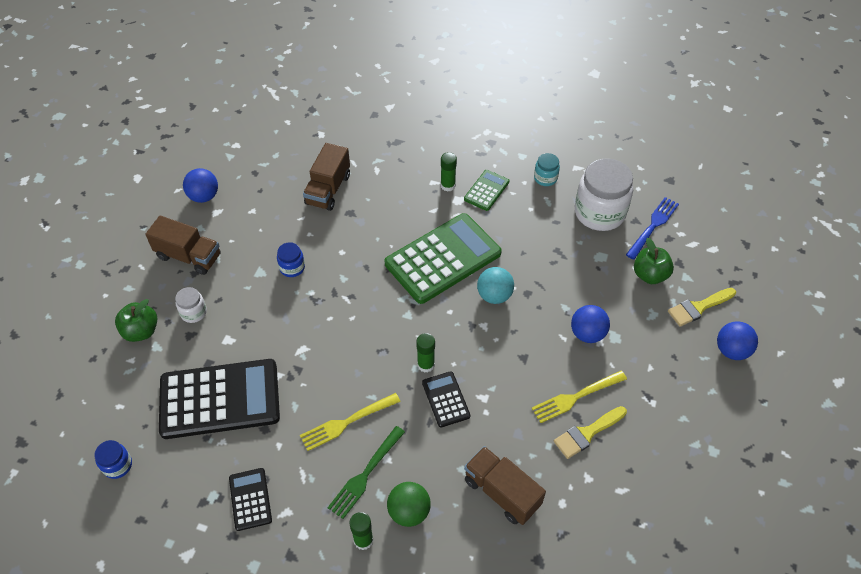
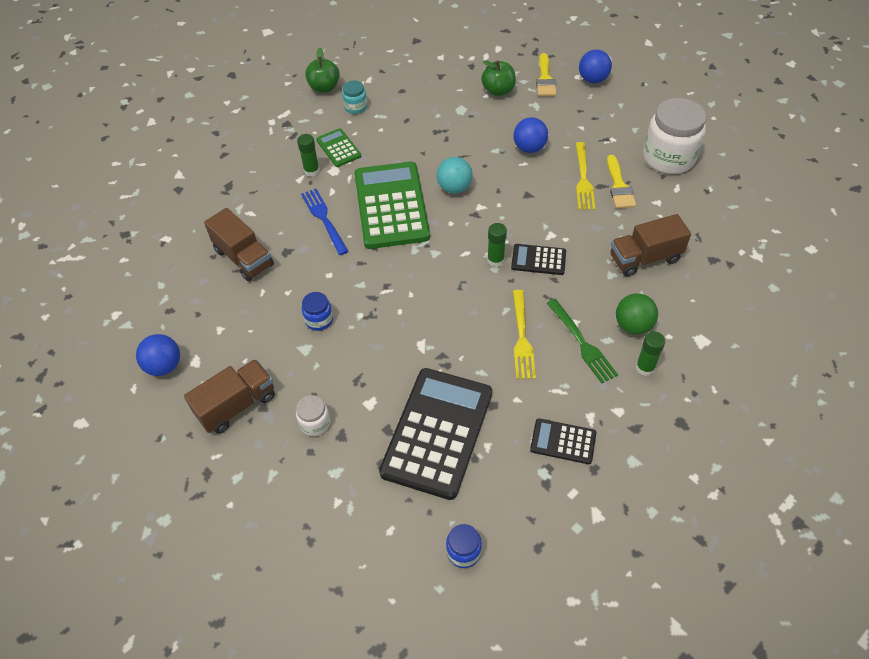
camera: 60 degrees left, 0 degrees up
(141, 331) = (306, 481): green apple -> green apple (324, 87)
(599, 213) = (417, 91): white jar -> white jar (668, 158)
(653, 226) = (453, 69): blue fork -> blue fork (324, 219)

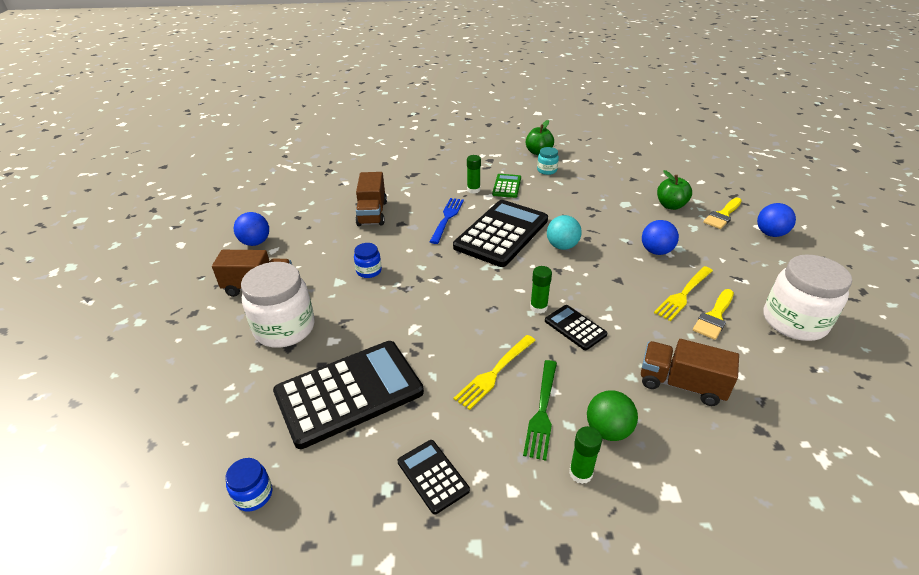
camera: 40 degrees right, 15 degrees down
(315, 423) = (285, 328): white jar -> white jar, size x2.11
(391, 205) = (501, 233): green calculator -> black calculator

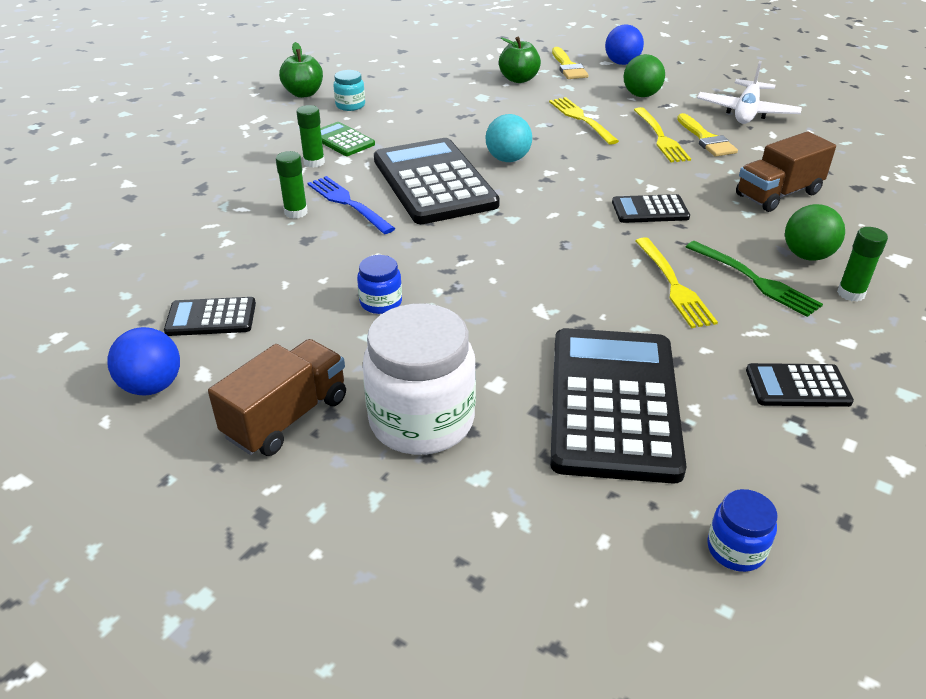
camera: 55 degrees left, 0 degrees up
(313, 231) = (211, 318): none -> black calculator
(372, 213) = (246, 252): brown truck -> none
(538, 307) = (595, 216): green glue stick -> green glue stick (296, 212)
(656, 251) = (581, 119): blue ball -> yellow fork
(734, 261) = (641, 95): none -> green ball
(794, 322) = (746, 112): white jar -> white plane

